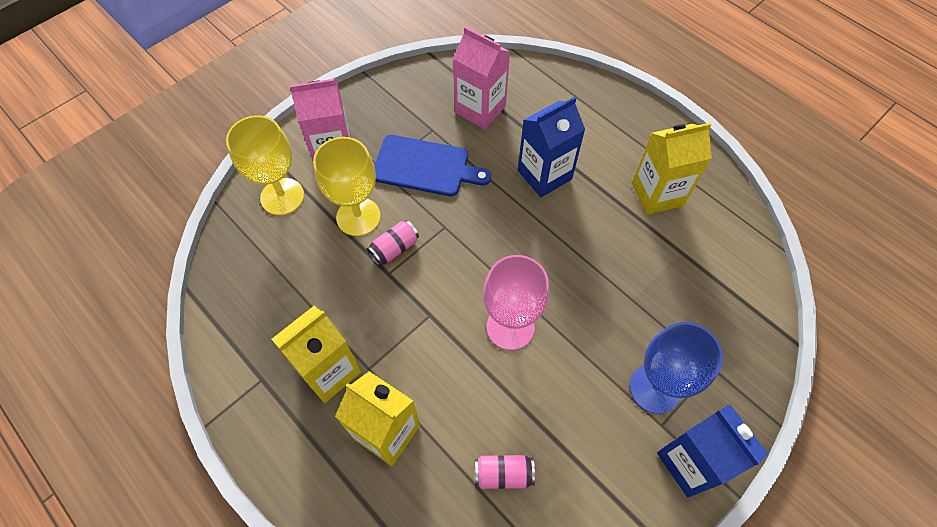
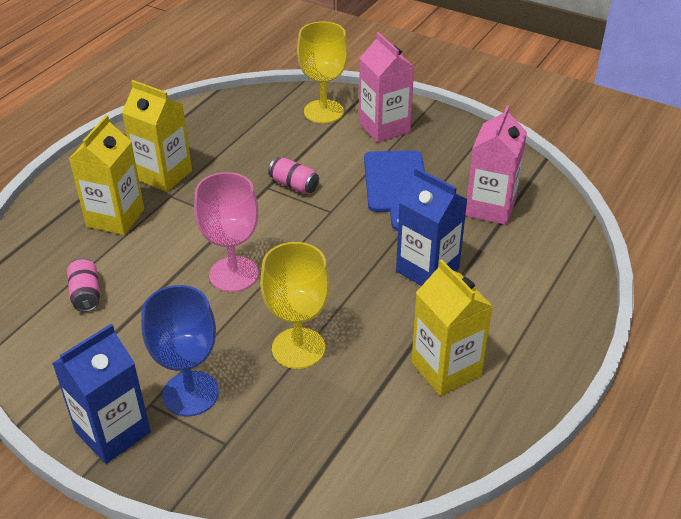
camera: 75 degrees right, 20 degrees down
(358, 217) = (320, 157): yellow goblet -> yellow goblet (298, 348)

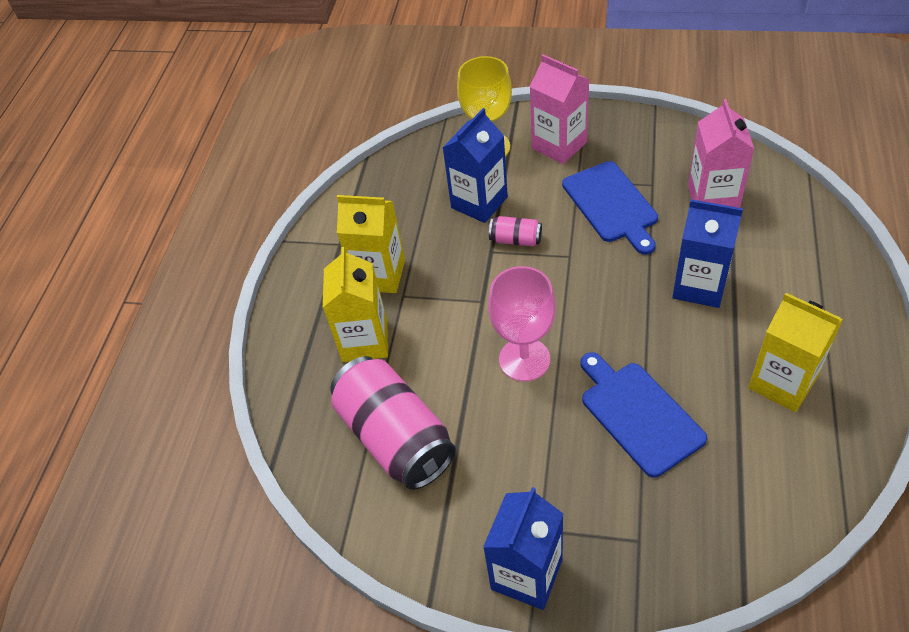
camera: 15 degrees left, 10 degrees up
(86, 294) = (395, 437): pink can -> pink can, size x2.27
(190, 393) = (571, 503): blue goblet -> none
(284, 149) = (479, 202): none -> blue carton
(298, 348) = (638, 414): yellow goblet -> blue cutting board

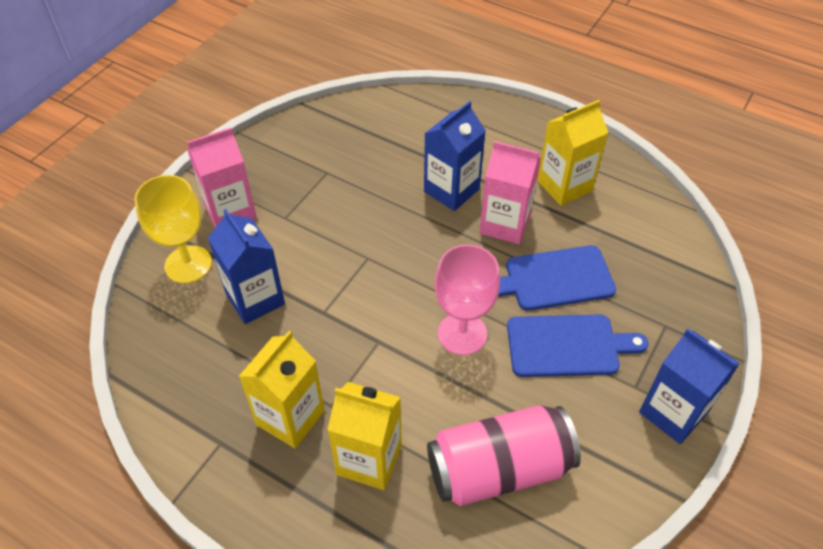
camera: 75 degrees left, 0 degrees up
(515, 240) = (322, 288): pink can -> none
(612, 205) = (330, 206): blue cutting board -> blue cutting board (567, 345)
(713, 198) = (369, 144): pink carton -> pink carton (505, 224)

